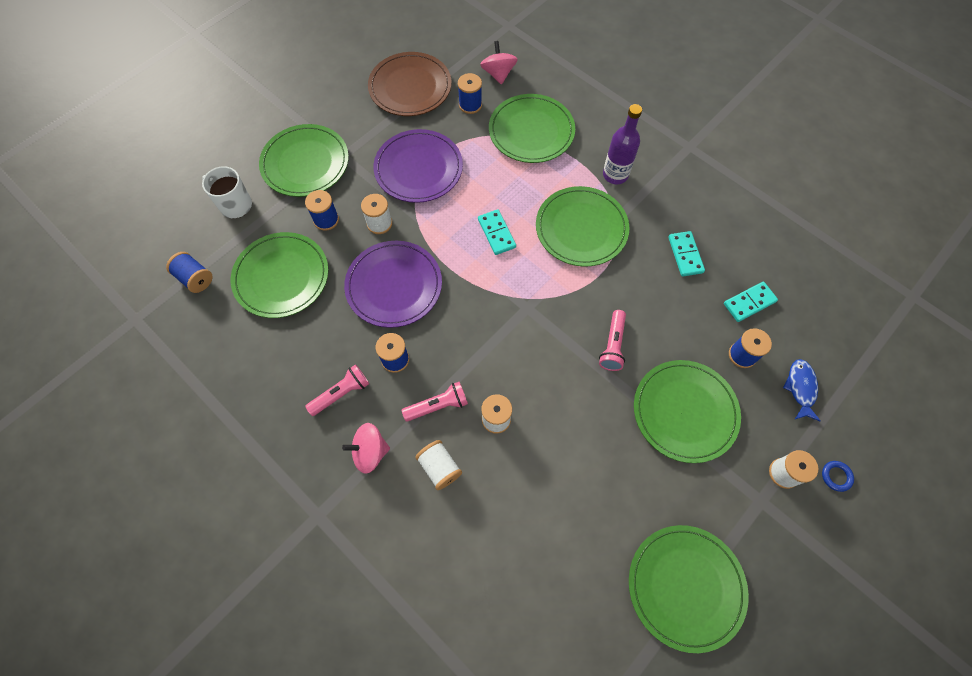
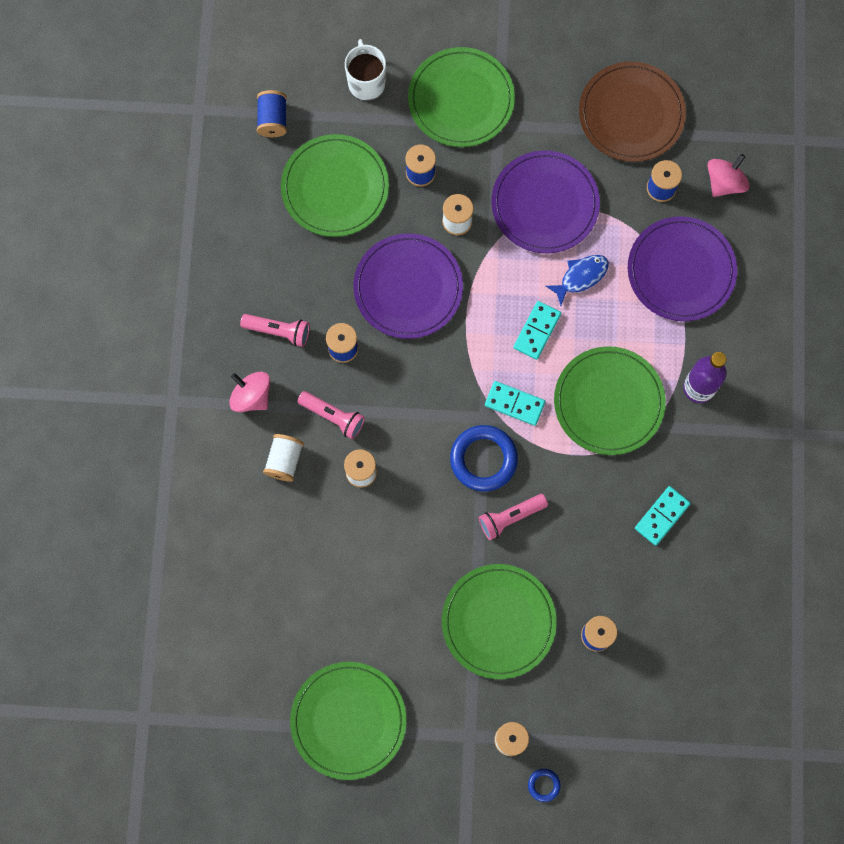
camera: 50 degrees right, 10 degrees up
(531, 131) = (681, 270): green plate -> purple plate
(556, 331) = (483, 459): none -> blue ring
(749, 302) = (658, 607): turquoise domino -> turquoise domino (514, 404)
(800, 388) = (605, 706): blue fish -> blue fish (581, 277)

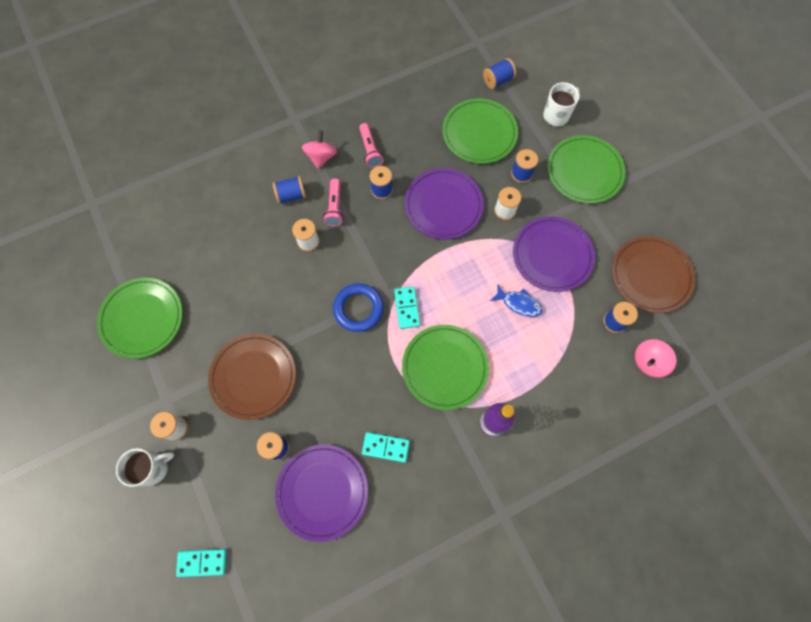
camera: 60 degrees right, 5 degrees down
(284, 460) = (291, 195): white spool -> blue spool
(498, 622) = (253, 377): green plate -> brown plate
(510, 517) = (329, 346): pink flashlight -> none
(537, 331) = (464, 296): turquoise domino -> turquoise domino (202, 562)
(544, 785) = (153, 468): blue ring -> white mug
(681, 270) = (567, 366): purple plate -> purple plate (322, 491)
(724, 182) = (648, 361): pink spinning top -> pink spinning top turned 135 degrees clockwise

